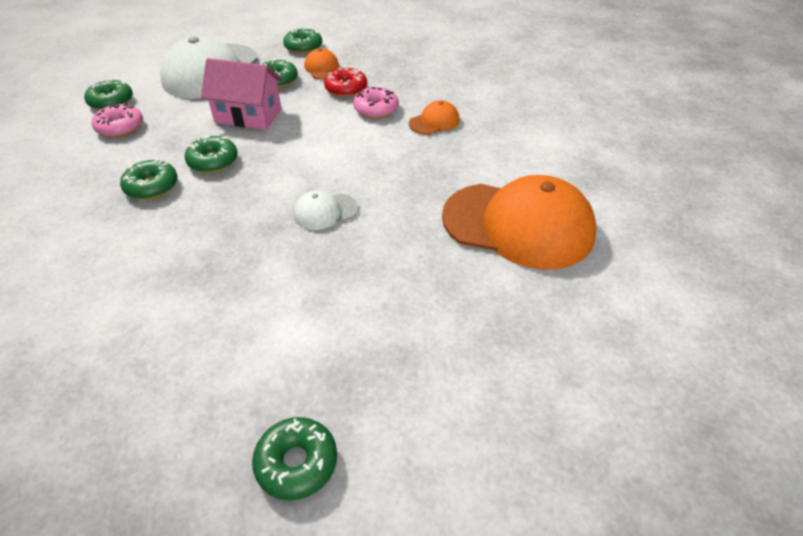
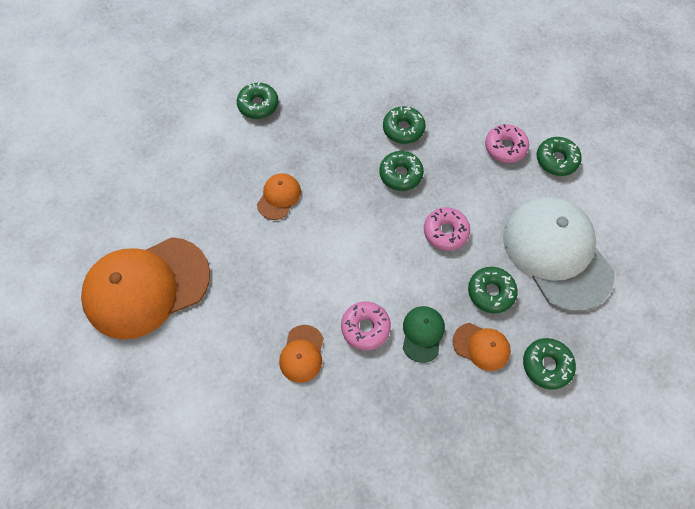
camera: 135 degrees right, 20 degrees up
(248, 116) = (445, 232): pink house -> pink donut
(296, 463) = (149, 82): green donut -> green donut (258, 105)
(325, 211) = (279, 197): white cap -> orange cap
(346, 89) = (422, 334): red donut -> green cap

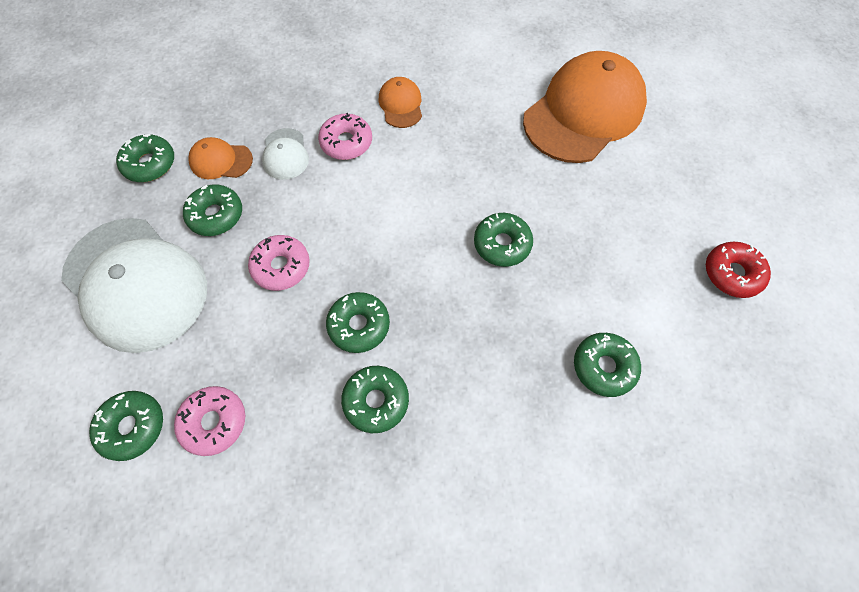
camera: 160 degrees right, 0 degrees up
(139, 129) = (732, 273): none -> red donut
(279, 197) = (502, 244): orange cap -> green donut
(422, 334) = (285, 154): green cap -> white cap

